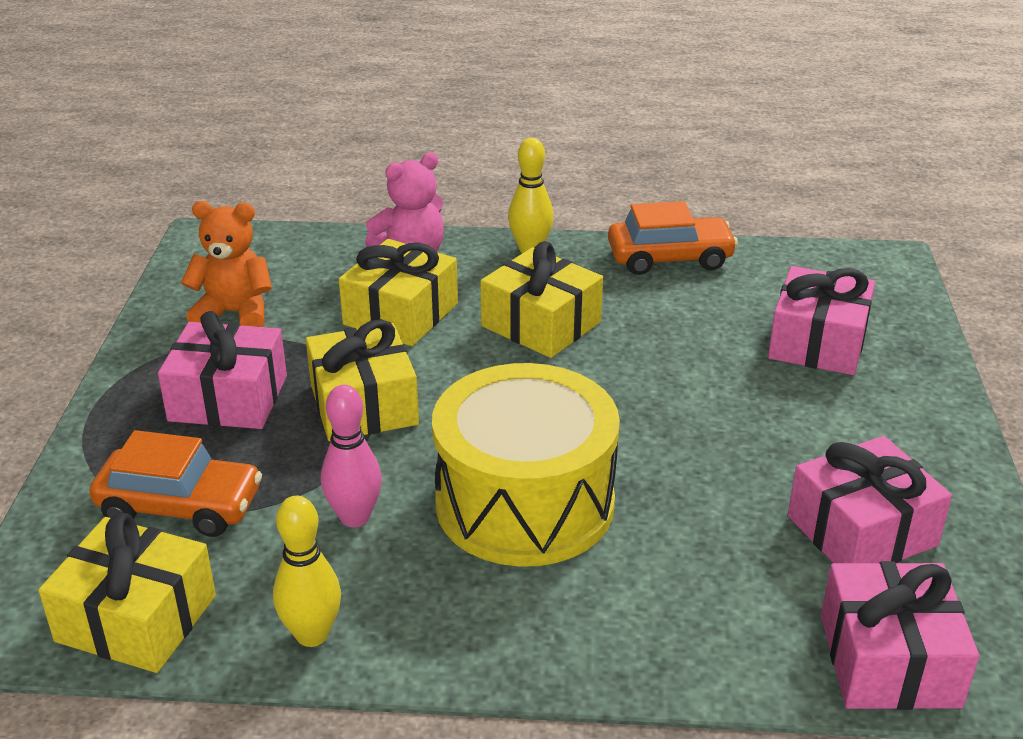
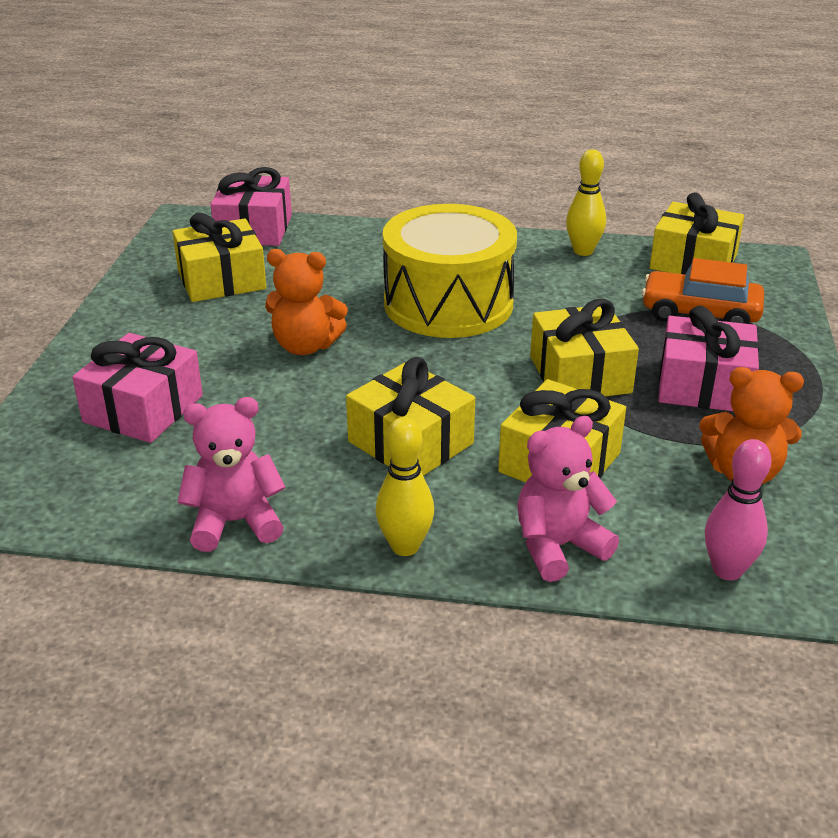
camera: 175 degrees left, 0 degrees up
(354, 517) = (570, 301): pink bowling pin -> pink bowling pin (727, 570)
(669, 258) = (235, 522): orange car -> pink teddy bear
(688, 425) = (305, 346): none -> orange teddy bear
(862, 531) = (221, 280): pink gift -> yellow gift

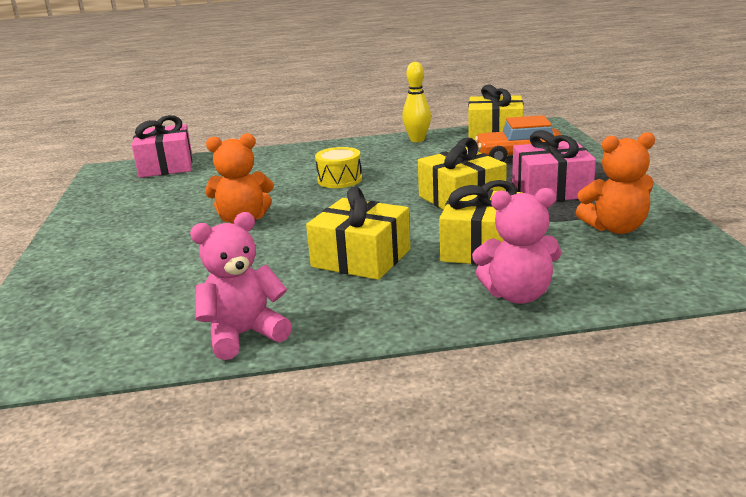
camera: 15 degrees left, 10 degrees down
(143, 409) = (124, 280): pink gift -> none
(221, 280) = (154, 196): yellow gift -> none
(405, 546) = (398, 320): yellow bowling pin -> none
(448, 304) = (339, 180): yellow drum -> yellow drum, size x0.45
(558, 547) = (517, 295): pink teddy bear -> pink teddy bear turned 135 degrees counterclockwise
(727, 570) = (650, 282): pink bowling pin -> none

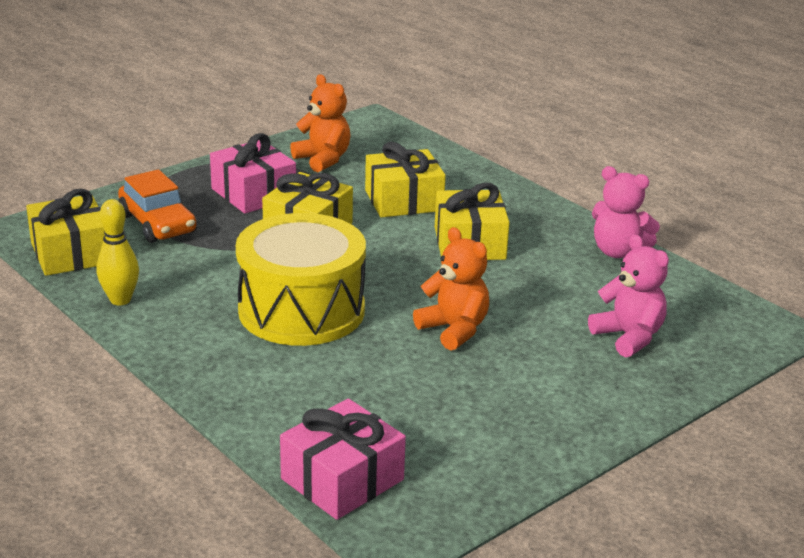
camera: 125 degrees left, 5 degrees up
(339, 180) = (301, 310): yellow drum -> yellow drum, size x2.22
(517, 295) = (464, 176): pink teddy bear -> pink teddy bear (628, 337)

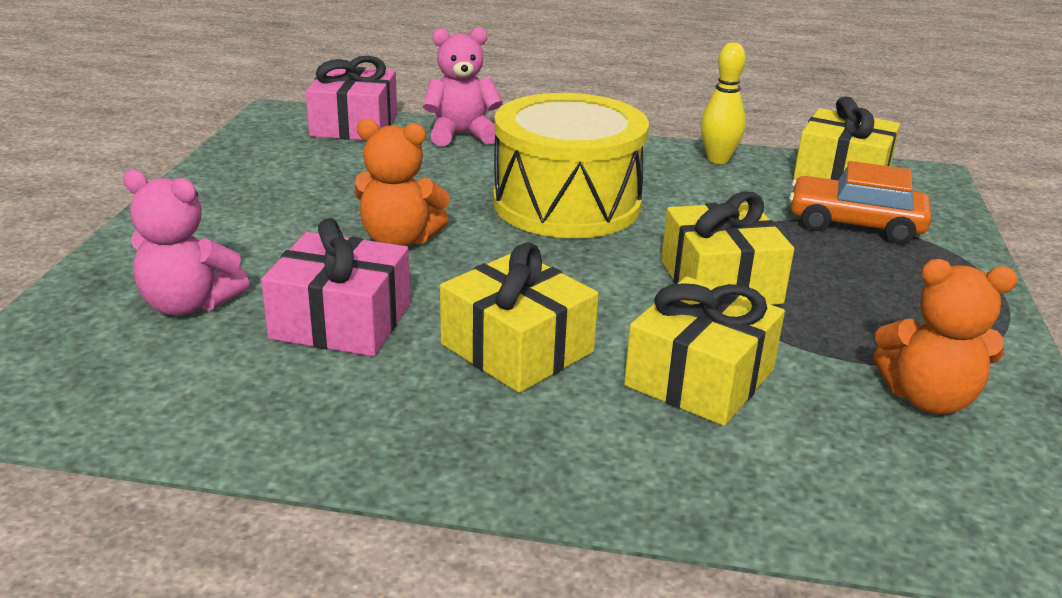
camera: 140 degrees right, 0 degrees up
(253, 193) = (867, 299): pink gift -> pink gift (341, 321)
(618, 252) = (289, 433): pink teddy bear -> pink teddy bear (461, 135)

